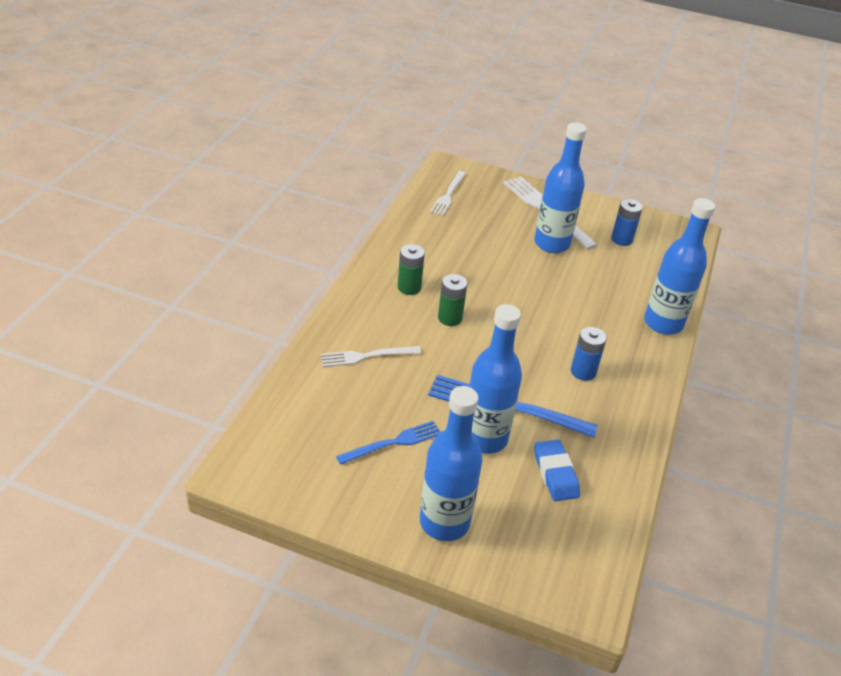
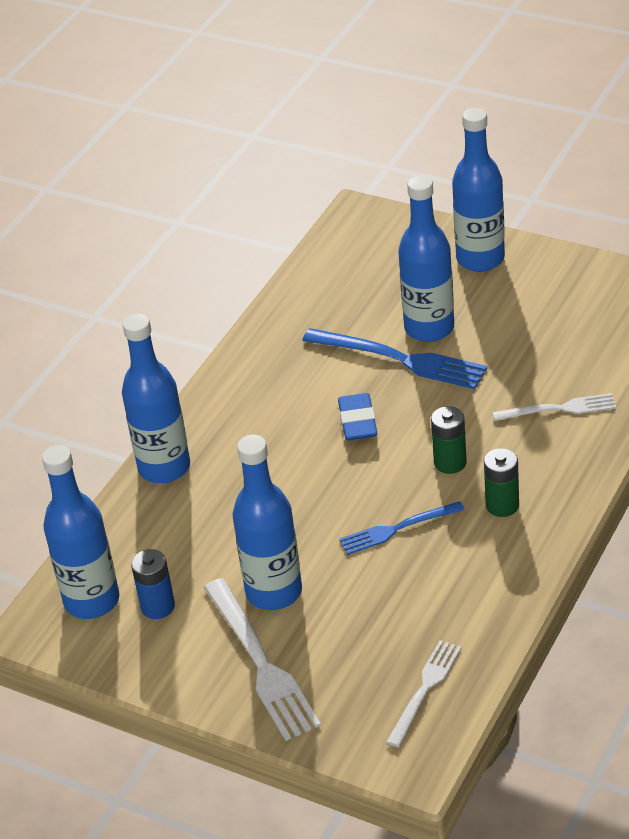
camera: 165 degrees left, 0 degrees up
(393, 443) = (527, 320): blue fork -> blue fork (397, 529)
(555, 473) = (362, 300): blue eraser -> blue eraser (358, 421)
(583, 371) = (295, 401): blue battery -> none
(665, 244) = (92, 601): none -> blue bottle

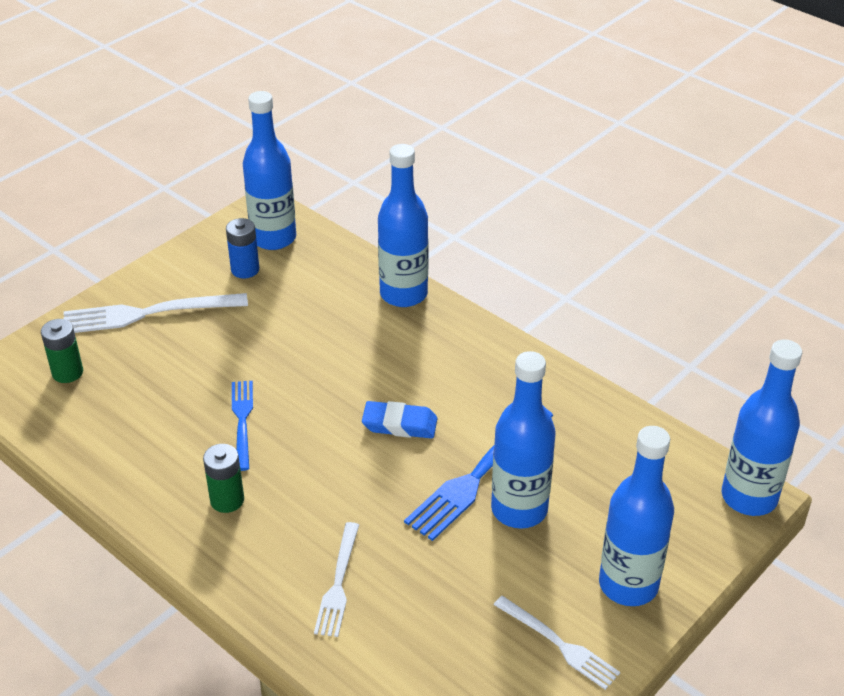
camera: 100 degrees right, 0 degrees up
(274, 592) = (218, 333): blue bottle -> blue bottle (749, 497)
(425, 689) = (53, 398): white fork -> white fork (559, 644)
(450, 462) = (306, 477): green battery -> green battery (67, 372)

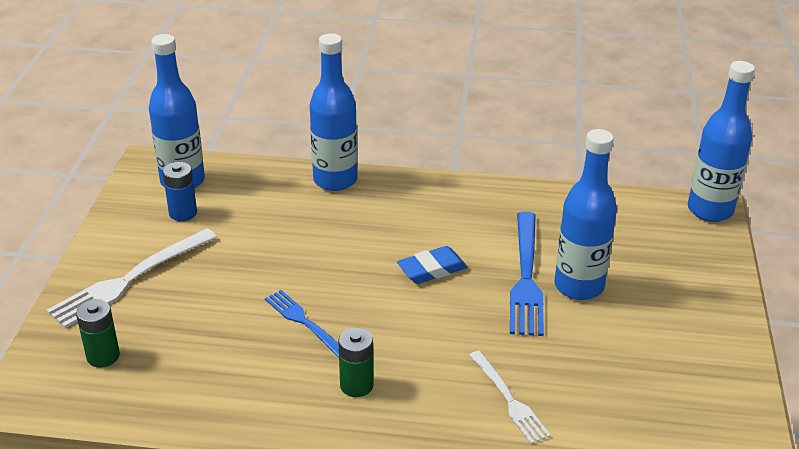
camera: 35 degrees left, 5 degrees down
(559, 644) = (700, 358): white fork -> none
(628, 585) = (700, 299): blue bottle -> none

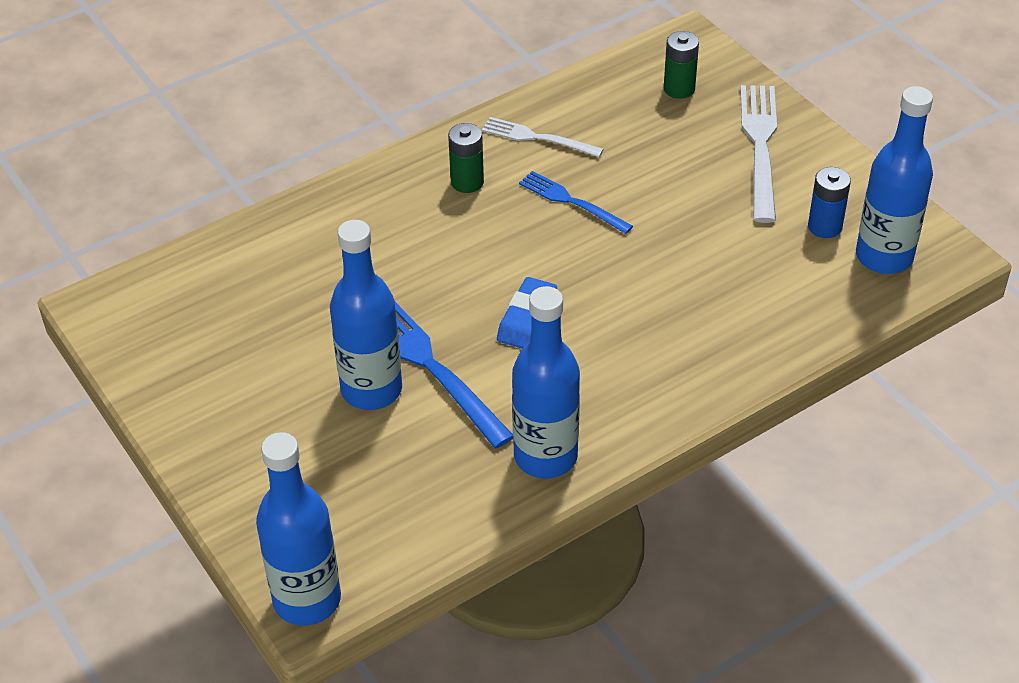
camera: 140 degrees right, 10 degrees up
(304, 322) = (571, 201): blue fork -> blue fork turned 150 degrees counterclockwise
(335, 180) = (750, 358): blue bottle -> blue bottle (545, 456)
(509, 399) = (336, 243): white fork -> white fork (537, 138)

